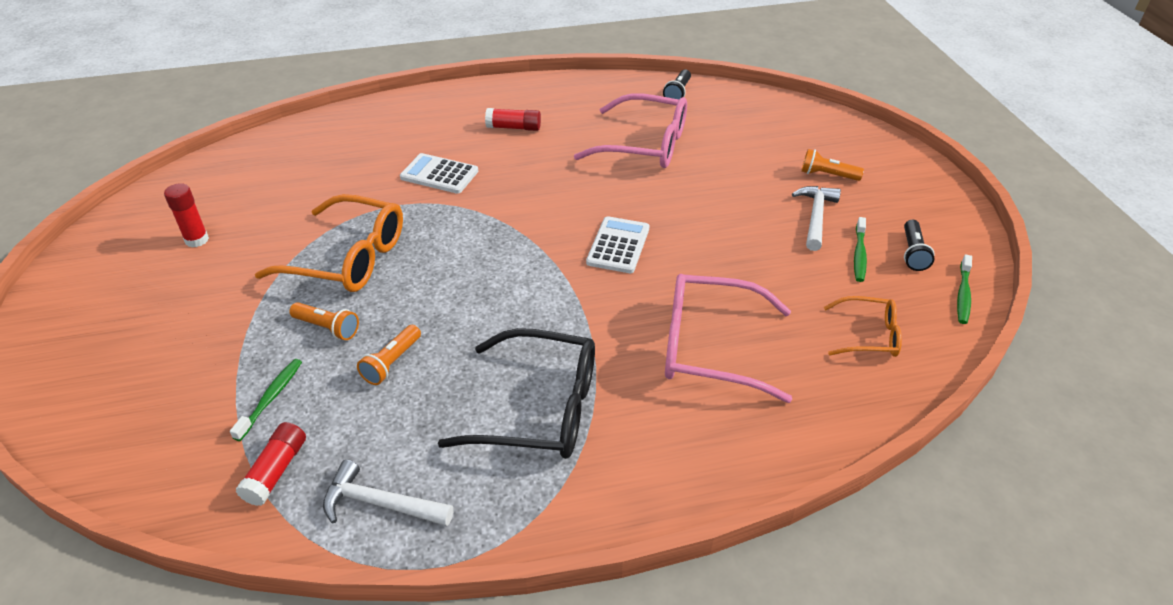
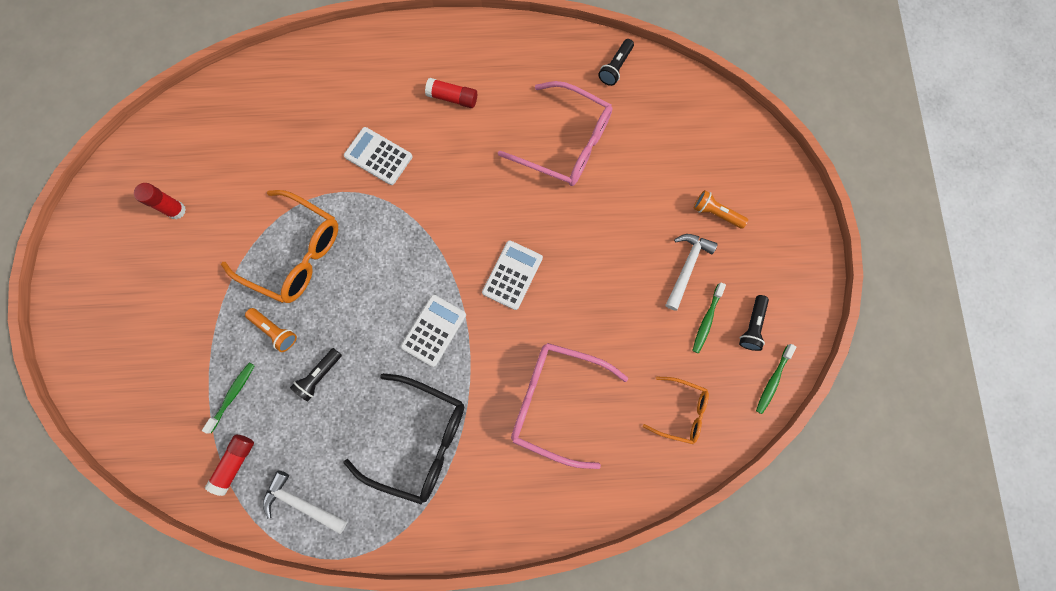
camera: 10 degrees right, 35 degrees up
(391, 363) = (319, 376): orange flashlight -> black flashlight
(534, 302) = (433, 330): none -> white calculator

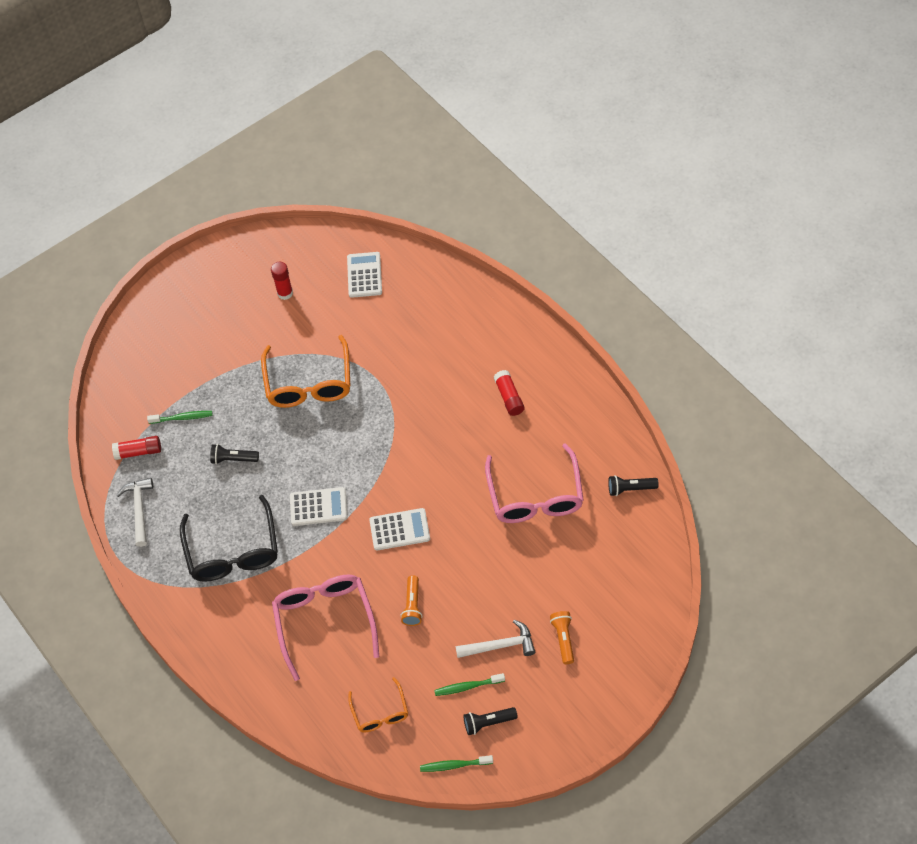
camera: 60 degrees right, 20 degrees down
(275, 330) = (245, 410): orange flashlight -> orange flashlight (412, 605)
(378, 156) = (422, 382): white calculator -> white calculator (364, 275)

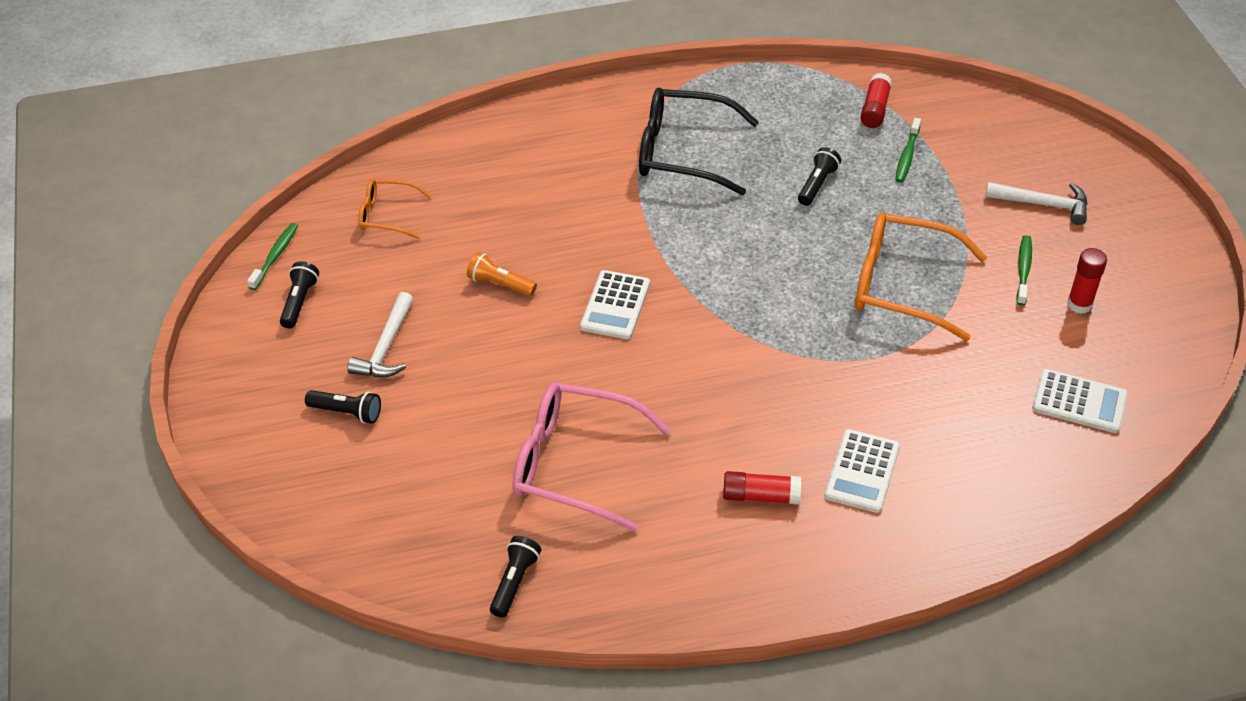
camera: 110 degrees right, 10 degrees down
(139, 509) = (789, 92): white hammer -> white hammer (1043, 204)
(318, 507) = (698, 240): white calculator -> white calculator (862, 471)
(325, 622) = (534, 202): pink glasses -> none
(467, 687) = (358, 299): green toothbrush -> green toothbrush (1023, 270)
(563, 639) = (347, 412): orange flashlight -> black flashlight

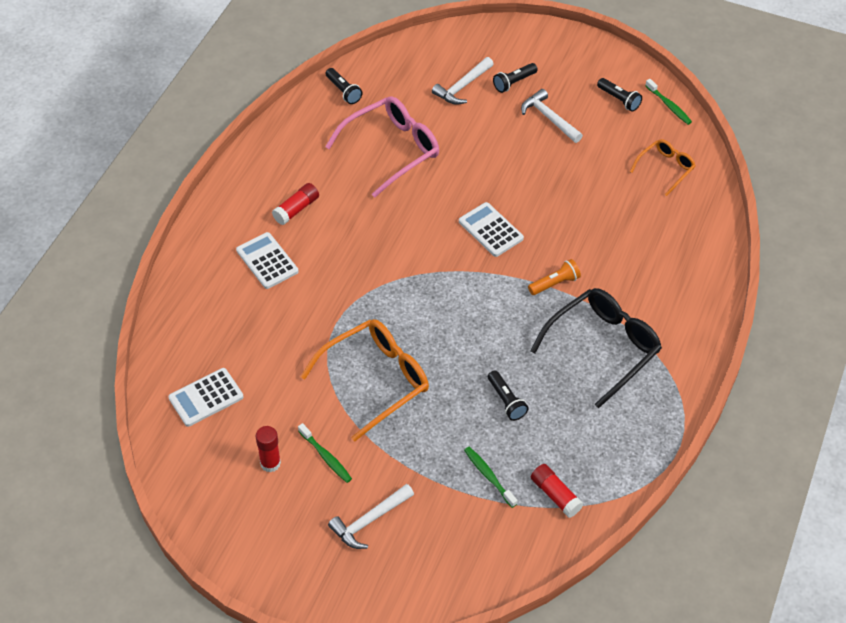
camera: 125 degrees right, 5 degrees up
(397, 459) = (462, 86): none -> white hammer
(500, 284) = (556, 189): orange flashlight -> orange flashlight (555, 283)

